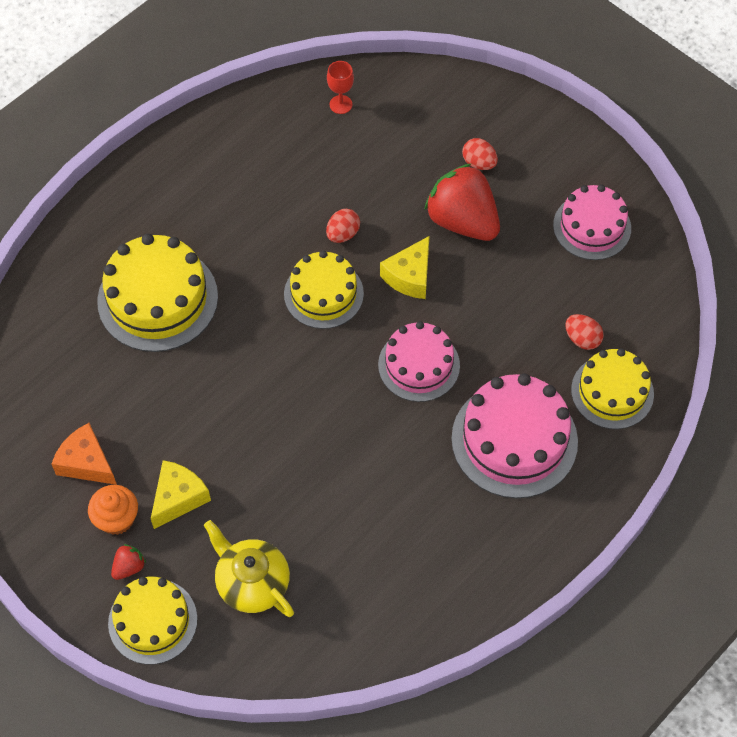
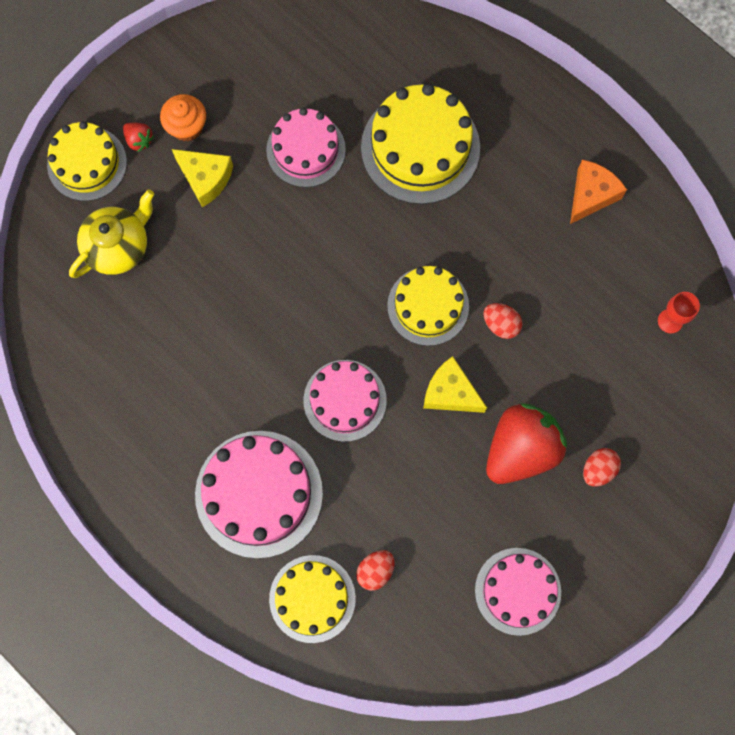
camera: 90 degrees right, 15 degrees up
(86, 463) = (243, 97): orange cheese -> orange cheese (591, 195)
(152, 402) = (306, 150): none -> pink cake

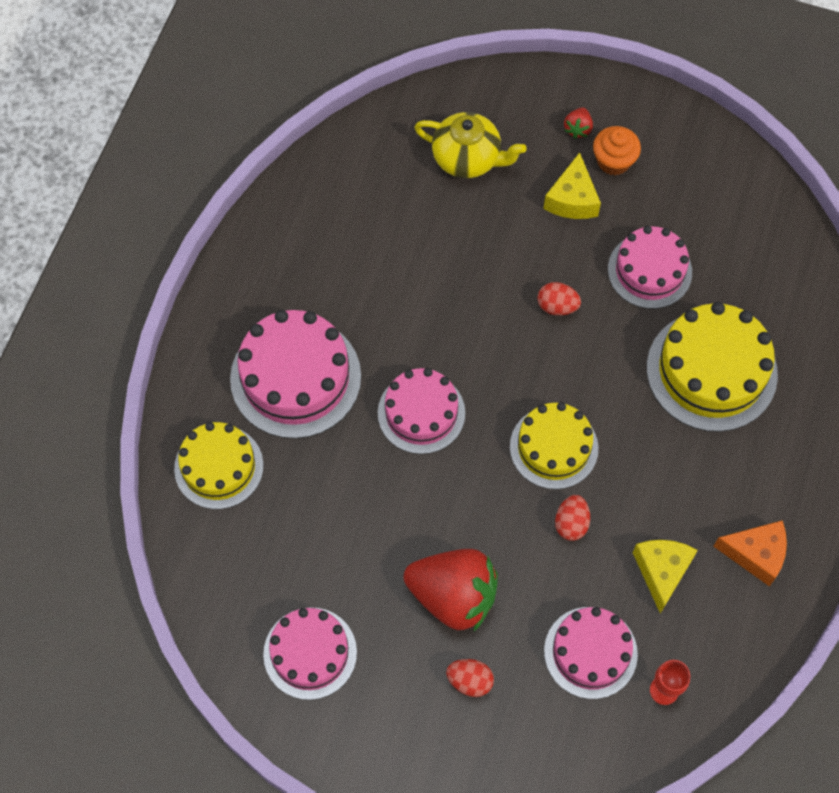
camera: 65 degrees right, 10 degrees down
(87, 163) = (532, 98): yellow cake -> none
(375, 571) = (270, 511): red egg -> red egg (557, 306)
(450, 392) = (477, 505): yellow cheese -> yellow cheese (662, 572)
(615, 362) = (590, 652): none -> pink cake

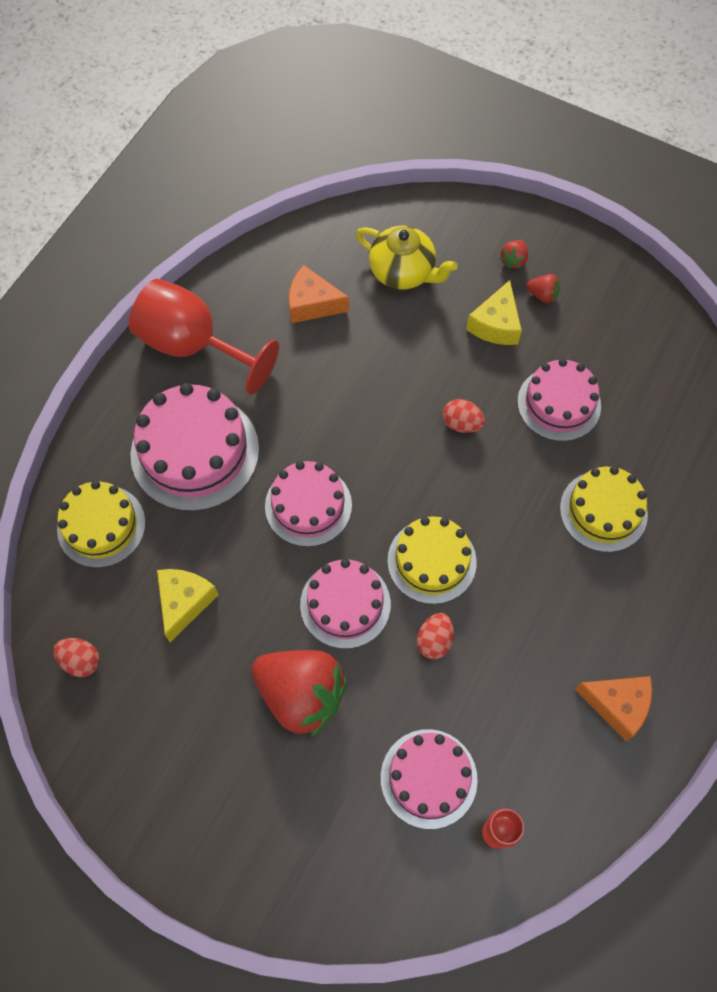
camera: 10 degrees right, 0 degrees up
(269, 269) = (193, 345): none -> red goblet
(310, 653) = (146, 728): pink cake -> pink cake (345, 604)
(381, 206) = (312, 304): none -> orange cheese
(469, 681) = (299, 786): red egg -> red egg (81, 661)
(613, 161) = (542, 295): orange cupcake -> red strawberry
(662, 572) = (517, 706): yellow cheese -> yellow cheese (184, 602)
(711, 371) = (603, 511): yellow cake -> yellow cake, size x0.66

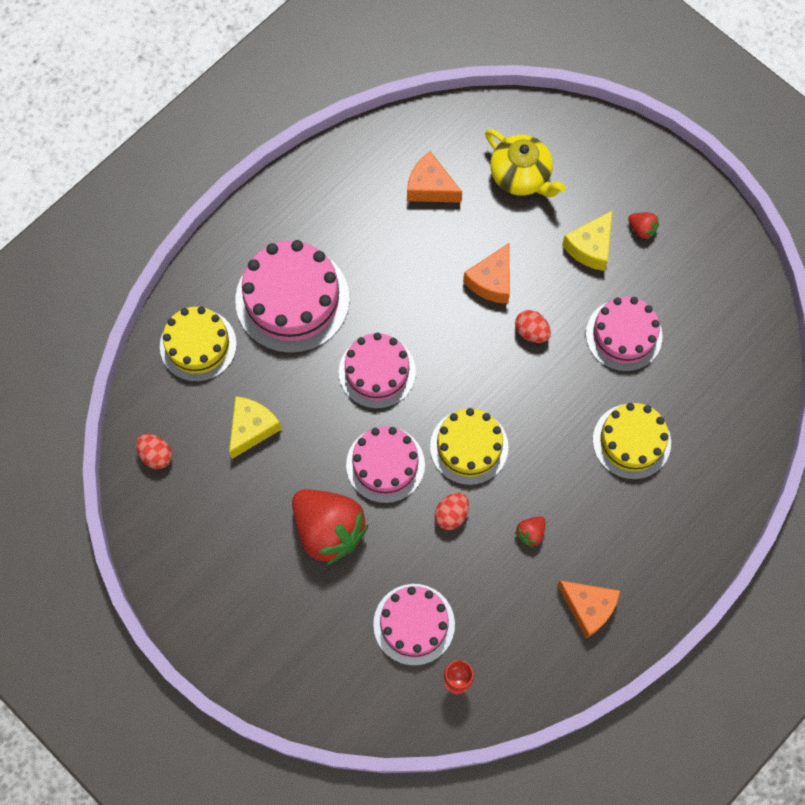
camera: 15 degrees right, 5 degrees up
(193, 345) = (315, 201): red goblet -> none
(404, 382) = (491, 281): none -> orange cheese
(513, 260) = (626, 189): red strawberry -> red strawberry (530, 533)

